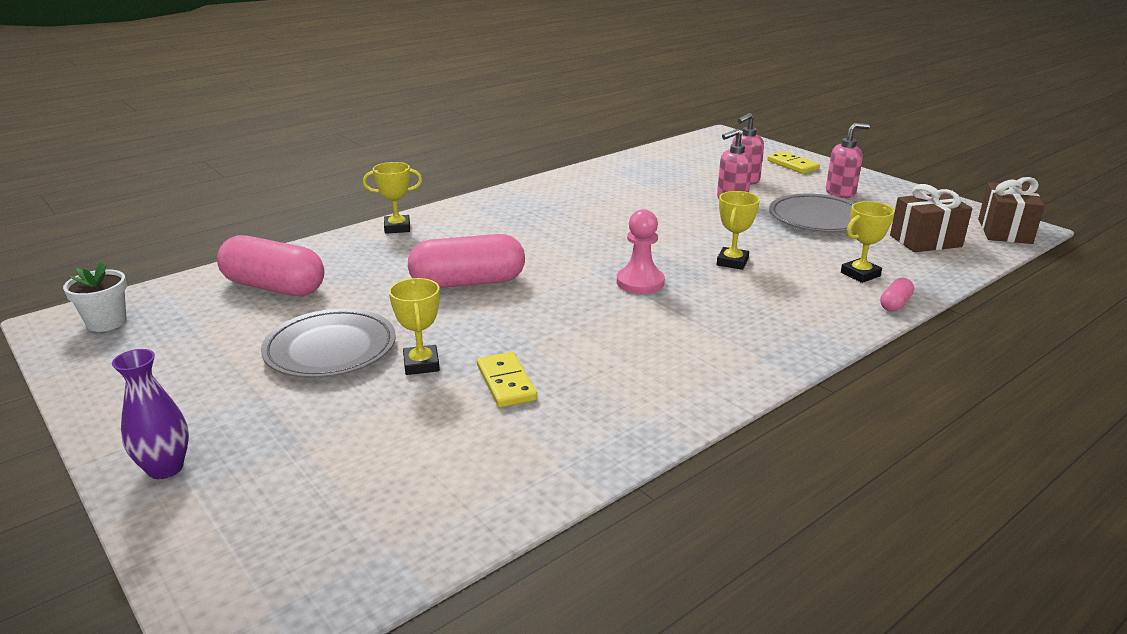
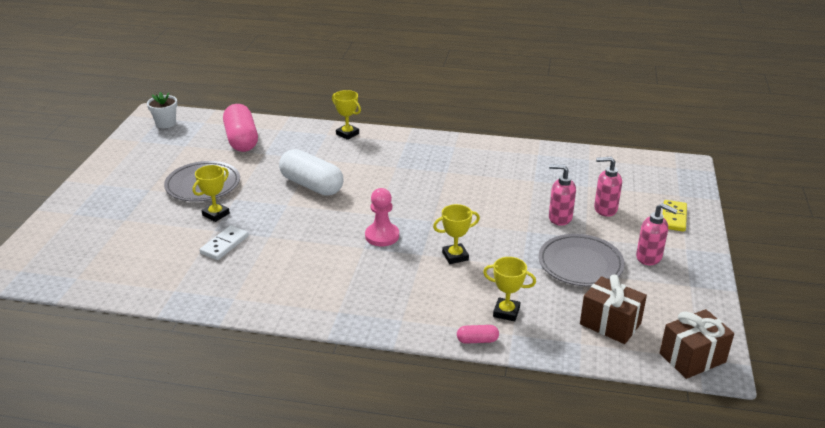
camera: 50 degrees right, 5 degrees up
(165, 468) = (81, 200): purple vase -> none
(468, 283) = (311, 185): pink capsule -> white capsule
(506, 383) = (224, 244): yellow domino -> white domino

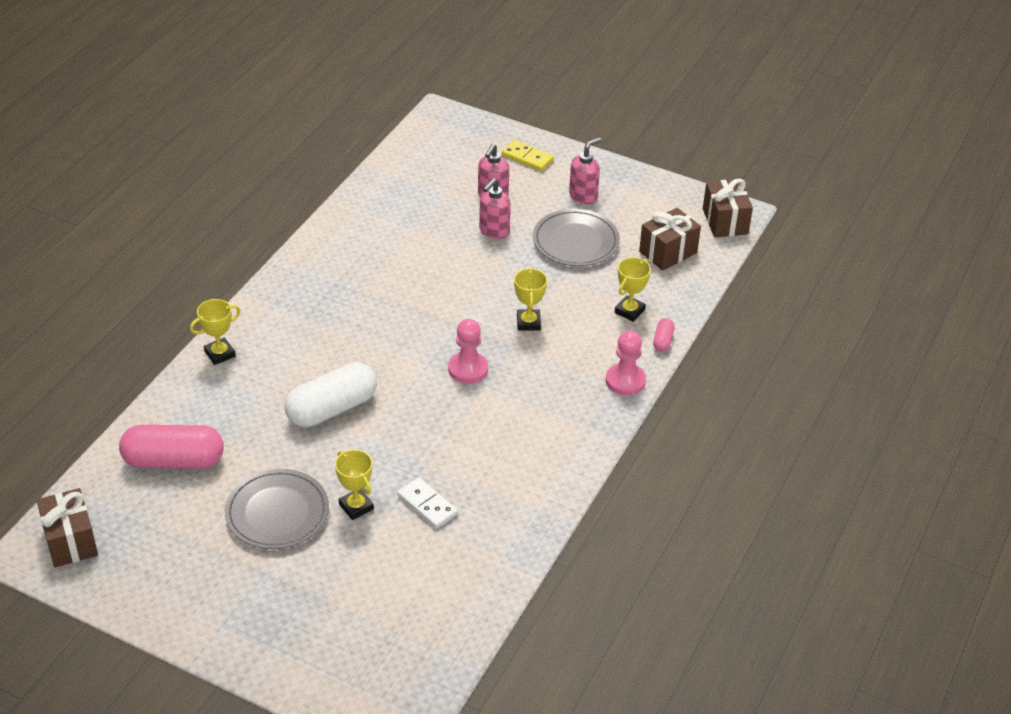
camera: 75 degrees left, 10 degrees up
(166, 123) = (70, 541): white flower pot -> brown gift
(409, 325) = (625, 381): none -> pink pawn

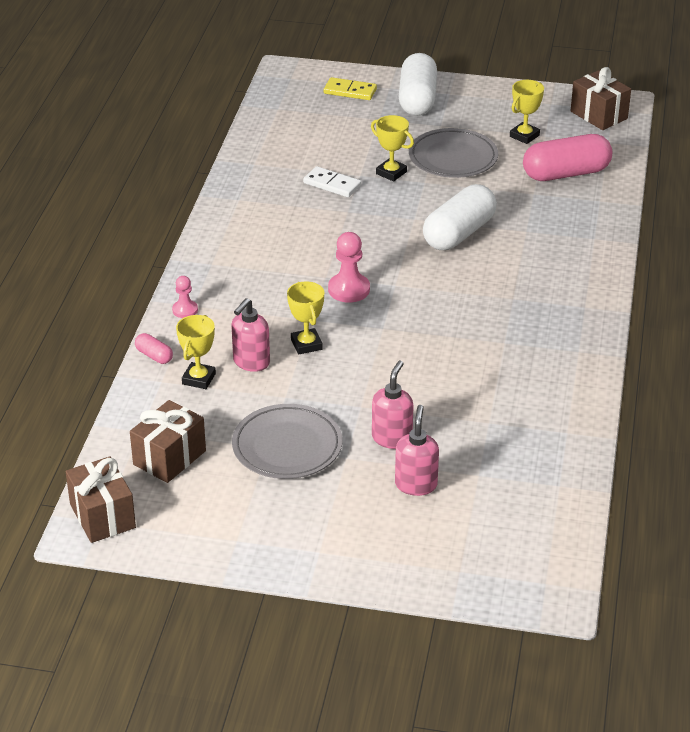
camera: 165 degrees right, 5 degrees down
(220, 354) = (597, 255): yellow trophy -> yellow trophy (524, 136)
(261, 623) = (417, 99): none -> white capsule
(527, 157) = (396, 553): yellow domino -> yellow domino (350, 91)
(583, 196) = (299, 511): pink soap dispenser -> pink soap dispenser (251, 362)
(625, 381) = (185, 310): pink pawn -> pink pawn, size x0.60
(663, 340) = (154, 356): pink capsule -> pink capsule turned 45 degrees counterclockwise

